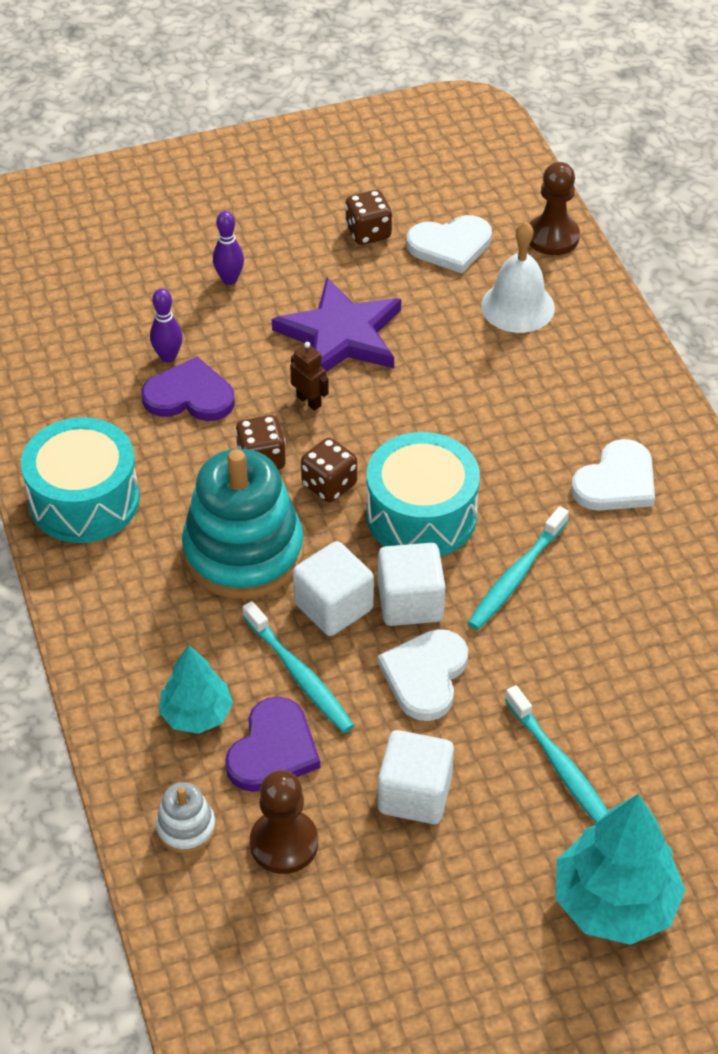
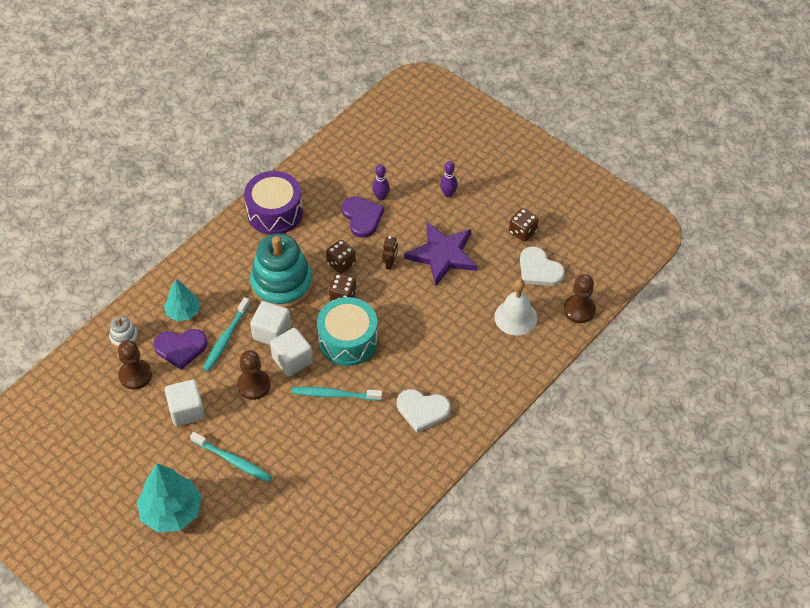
camera: 60 degrees right, 5 degrees up
(84, 500) = (275, 212): turquoise drum -> purple drum
(425, 675) = (254, 385): white heart -> brown pawn
(561, 768) = (233, 460): turquoise toothbrush -> turquoise toothbrush turned 90 degrees counterclockwise

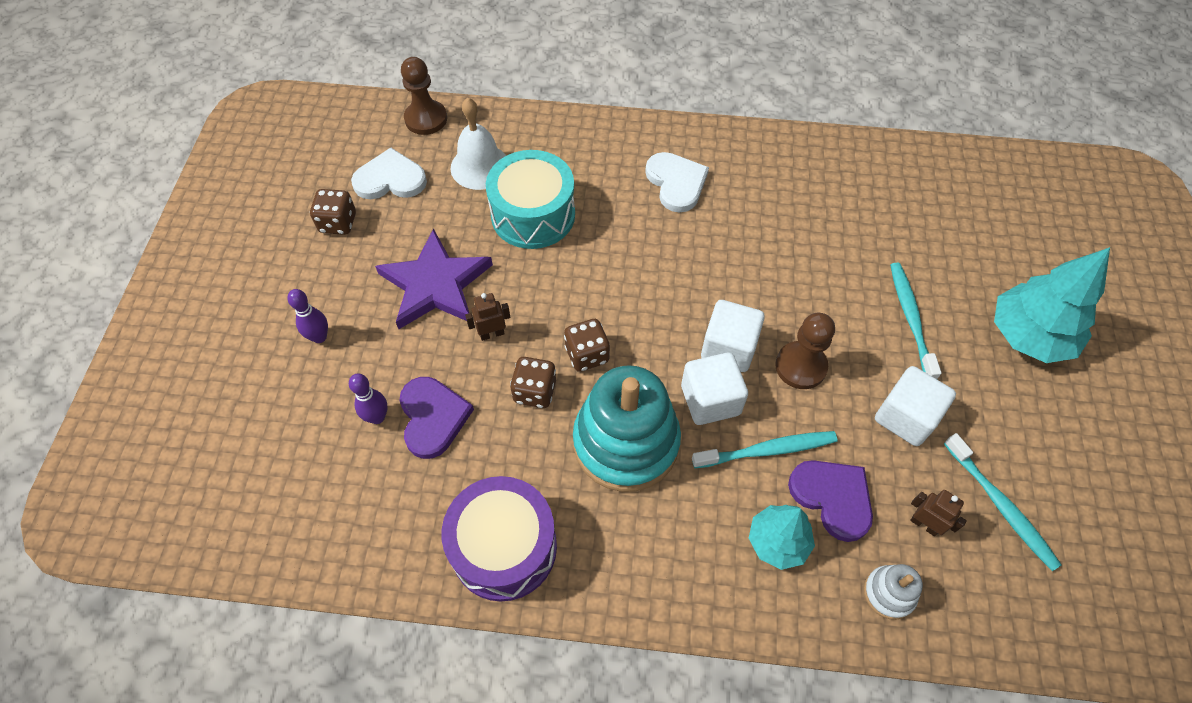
camera: 125 degrees left, 5 degrees up
(135, 375) = (924, 524): brown pawn -> brown robot
(334, 395) = (733, 274): turquoise toothbrush -> turquoise toothbrush (1000, 506)
(348, 340) = (648, 307): turquoise drum -> turquoise drum (533, 215)
(362, 217) = (433, 417): purple heart -> purple heart turned 135 degrees clockwise
(539, 269) = (390, 179): white heart -> white heart turned 105 degrees counterclockwise

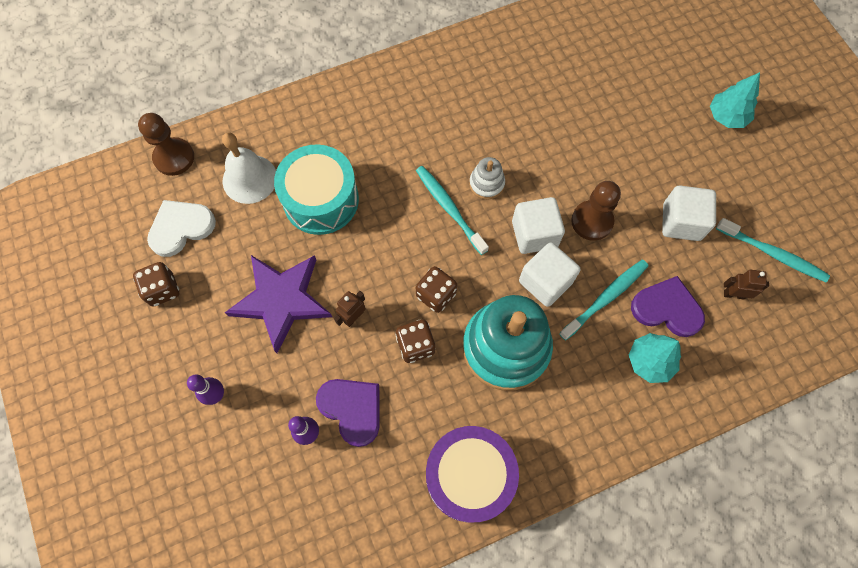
camera: 30 degrees left, 10 degrees up
(676, 183) = (416, 116): white heart -> none
(889, 593) = (738, 356): white stacking toy -> white stacking toy (486, 184)
(910, 318) = (644, 144): turquoise toothbrush -> turquoise toothbrush (449, 208)
(1029, 336) = (727, 116): turquoise tree -> turquoise tree, size x0.62

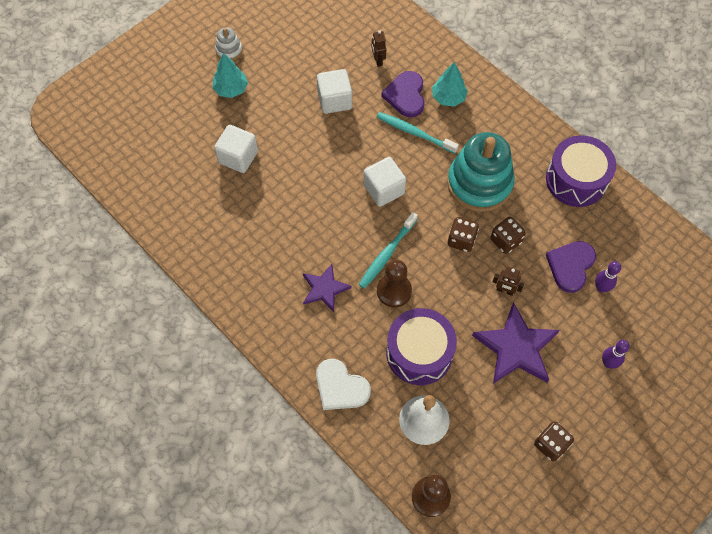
camera: 110 degrees left, 5 degrees down
(181, 228) = (492, 457): white heart -> white heart (340, 387)
(321, 200) = (419, 353): turquoise drum -> purple drum
(431, 135) = (324, 289): none -> purple star
(486, 184) = (354, 234): white stacking toy -> white stacking toy (229, 50)
(545, 282) = (419, 172): white cube -> white cube (238, 157)
(592, 221) = (357, 155): brown pawn -> brown pawn (394, 291)
(773, 254) = (337, 44): turquoise toothbrush -> none

